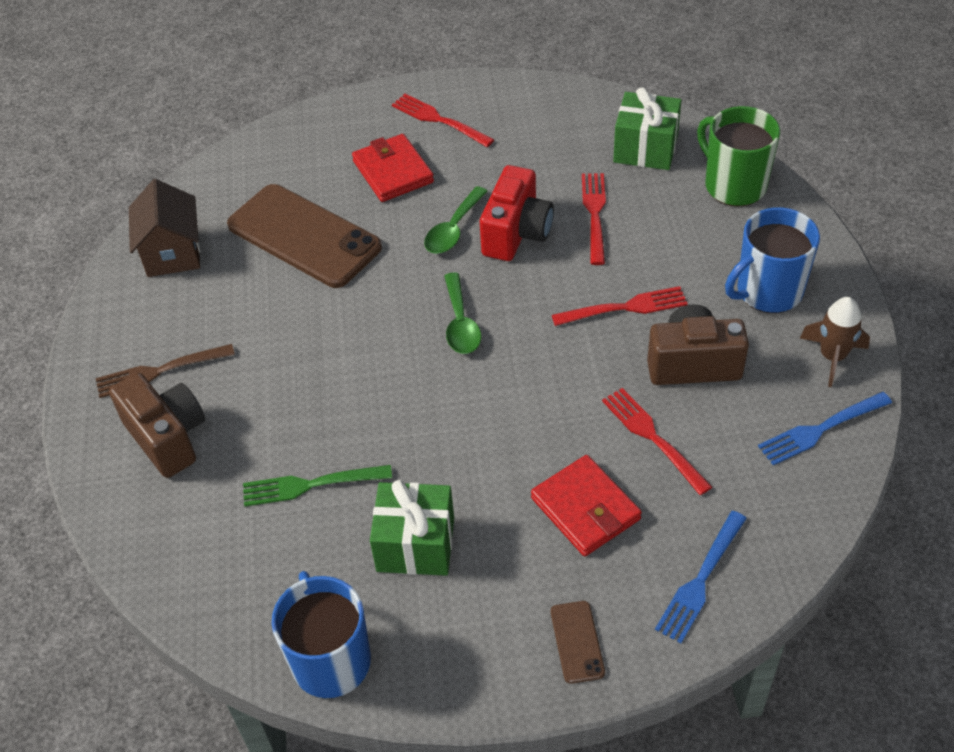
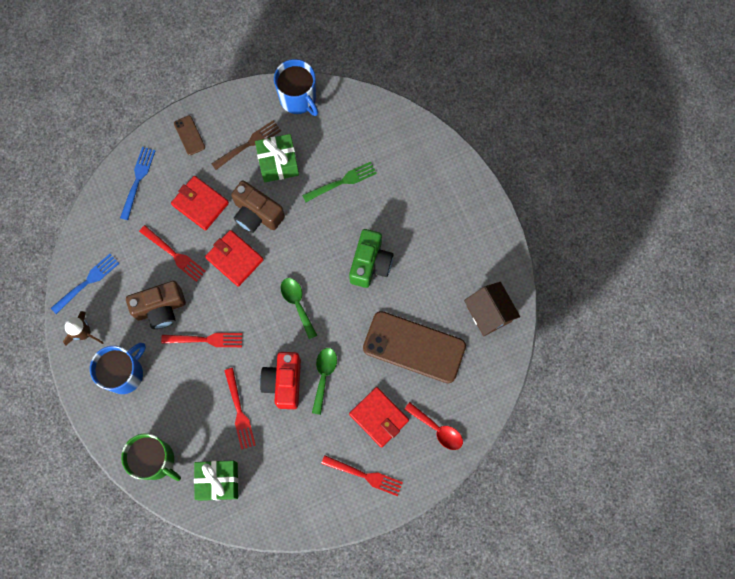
camera: 160 degrees right, 25 degrees up
(159, 371) = (453, 228): brown fork -> brown fork (248, 144)
(167, 437) = (428, 189): brown camera -> brown camera (257, 214)
(318, 146) = (437, 429): none -> red spoon
(319, 352) = (370, 264): none -> green camera
(545, 408) = (234, 259): none -> red wallet
(625, 308) = (206, 339): red fork -> red fork turned 150 degrees counterclockwise

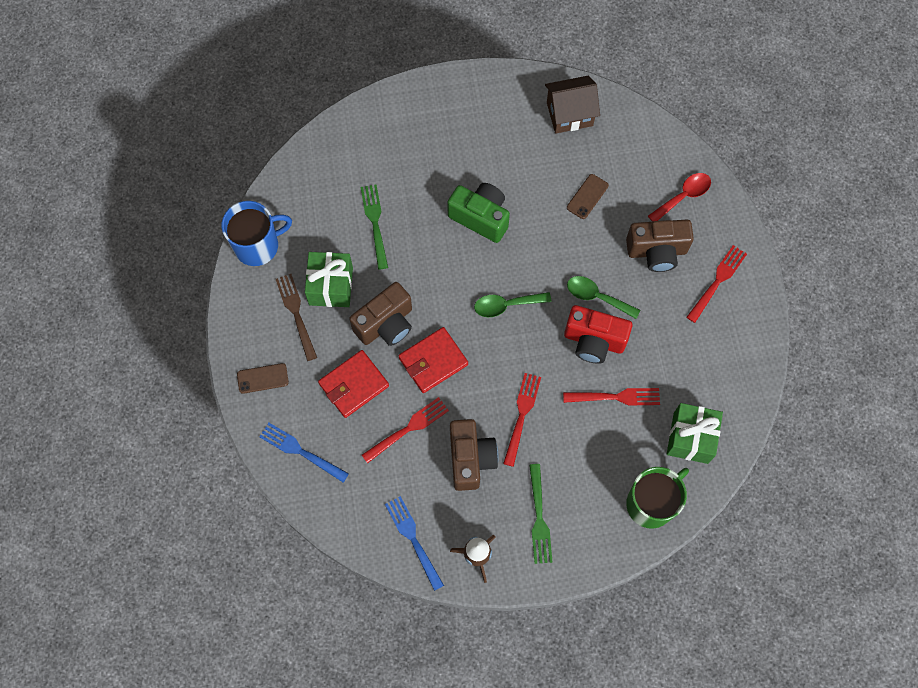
camera: 75 degrees left, 5 degrees down
(124, 373) = (539, 518): blue mug -> green fork
(379, 417) = (657, 251): red wallet -> brown camera
(414, 347) = (587, 196): brown phone -> brown phone, size x0.43

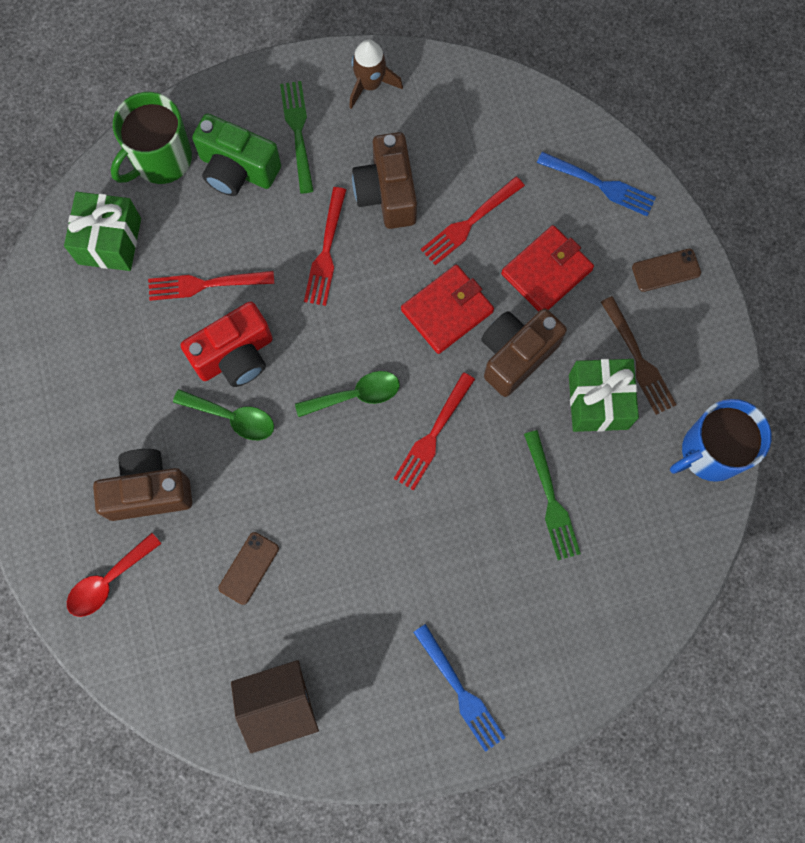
camera: 175 degrees right, 5 degrees up
(413, 539) = (448, 96): blue fork -> blue fork (460, 691)
(480, 217) = (401, 521): green camera -> green camera (237, 169)
(594, 341) = (235, 356): red camera -> red camera turned 135 degrees clockwise
(717, 281) = (65, 454): red fork -> red fork (433, 435)

